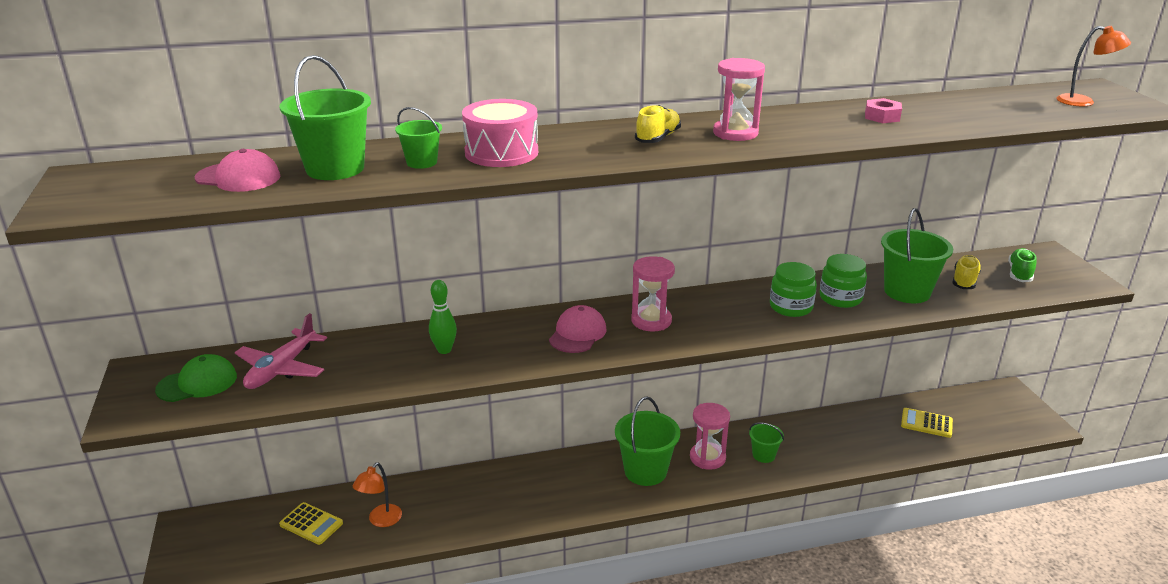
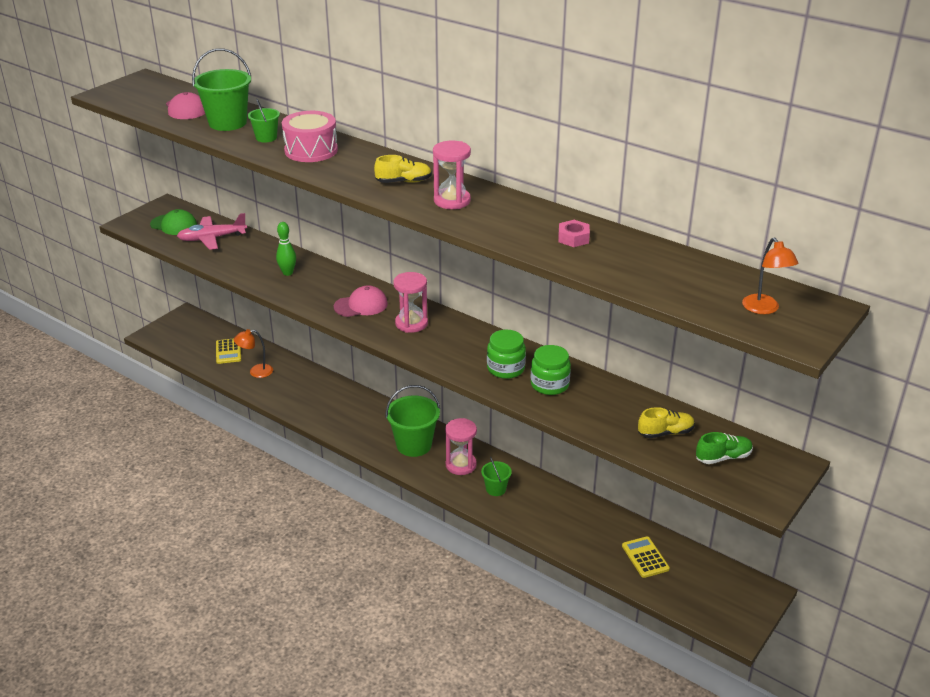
camera: 50 degrees right, 5 degrees up
(907, 292) = (604, 411): green bucket -> none

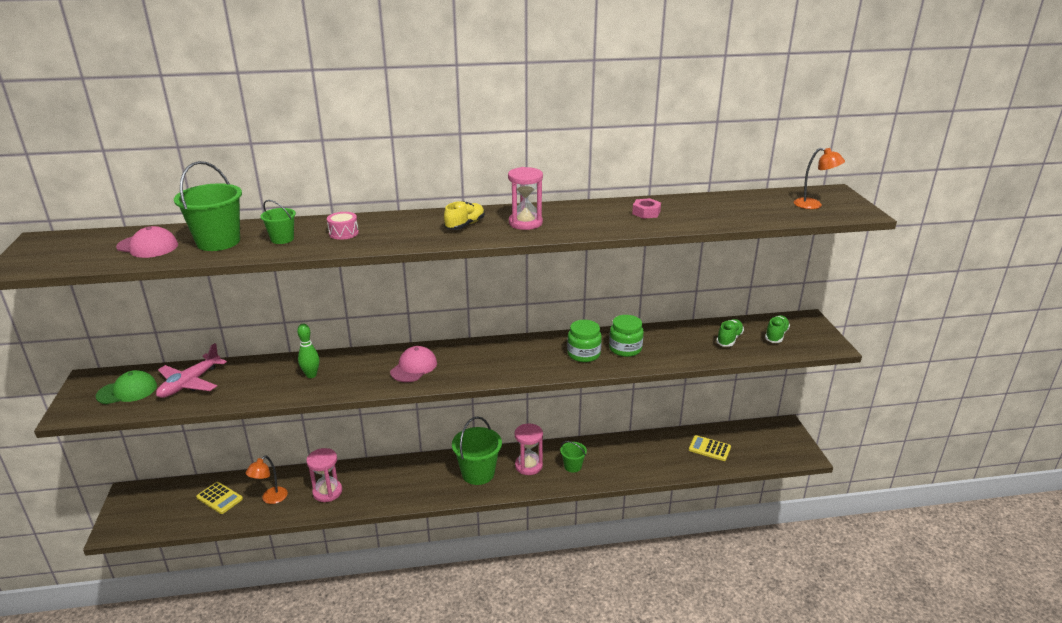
camera: 45 degrees left, 5 degrees down
(311, 150) = (343, 233): pink drum -> pink drum, size x0.54
(411, 323) = (473, 360): pink hourglass -> pink hourglass (327, 492)
(665, 433) = (729, 339): yellow shoe -> green shoe

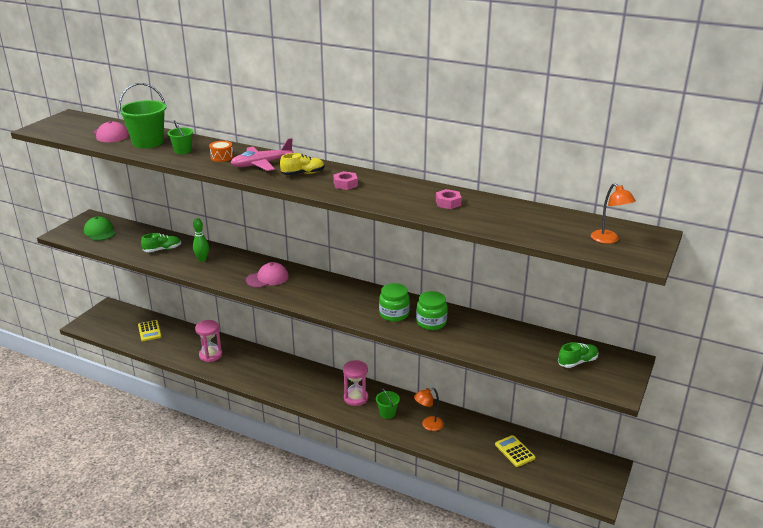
camera: 35 degrees right, 0 degrees up
(127, 391) = (100, 232): green cap -> green cap turned 135 degrees counterclockwise
(190, 383) = (134, 239): pink plane -> pink plane (262, 164)
(270, 499) = (175, 344): orange lamp -> orange lamp (428, 425)
(343, 233) = (222, 157): pink drum -> orange drum
(478, 473) = (315, 387): green bucket -> none
(525, 223) = (345, 184): pink hourglass -> pink nut
(729, 339) = (529, 348): green shoe -> green shoe (162, 249)

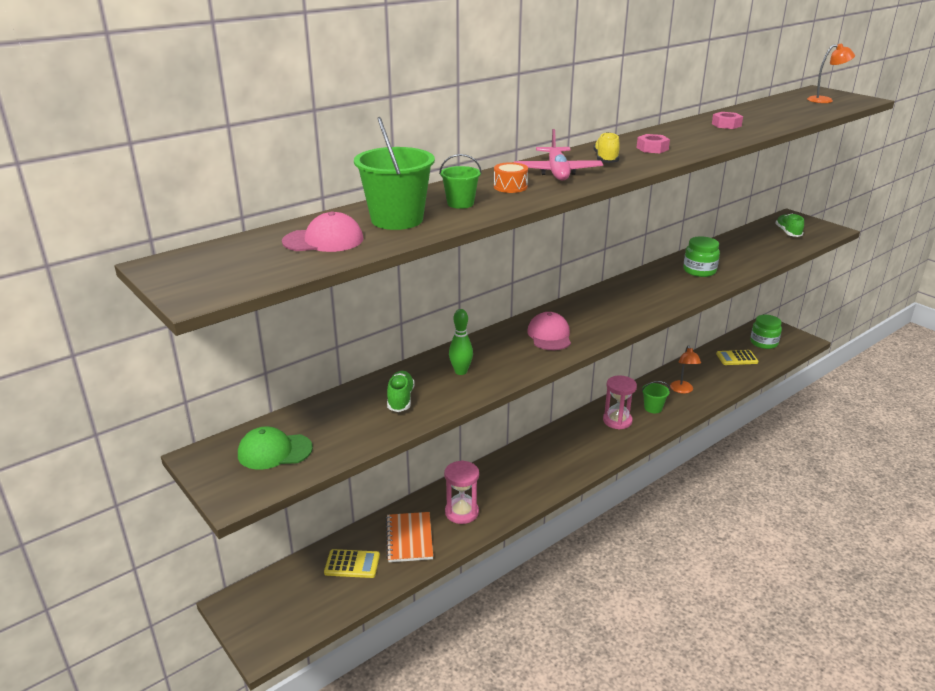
camera: 65 degrees left, 0 degrees up
(178, 343) = (409, 538): none -> orange notebook
(394, 314) = (674, 283): green jar -> green jar (763, 343)

